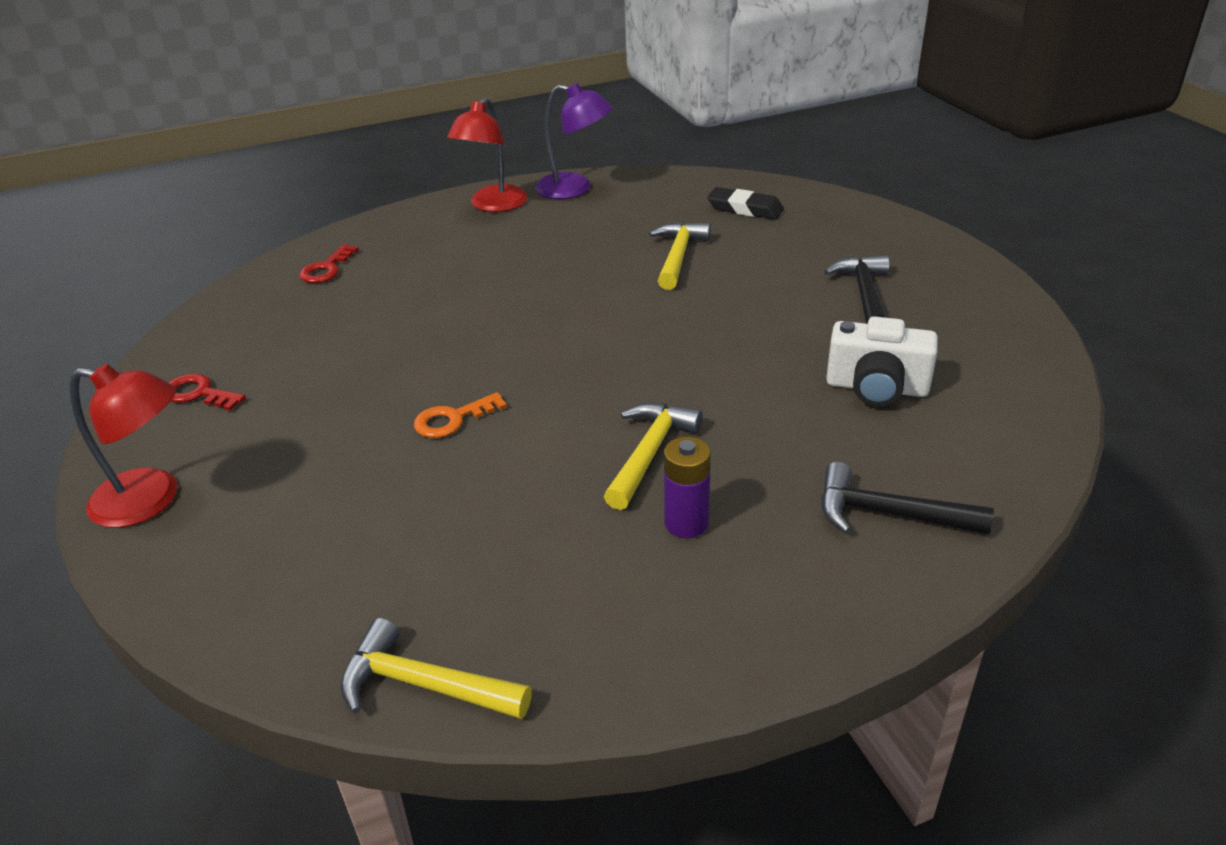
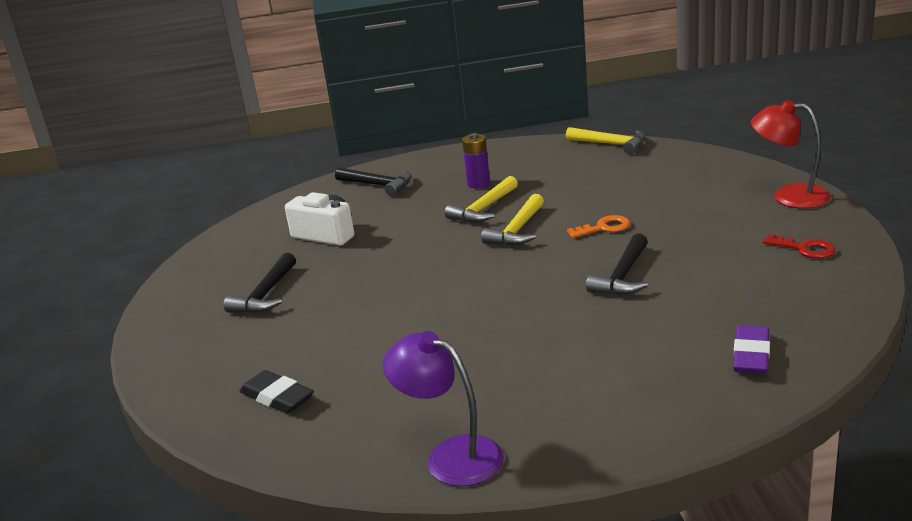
camera: 165 degrees left, 10 degrees down
(326, 269) = (751, 355): red key -> purple eraser
(433, 342) = (623, 276): none -> black hammer
(493, 205) = (563, 436): red lamp -> none
(678, 256) = (386, 341): yellow hammer -> yellow hammer (517, 230)

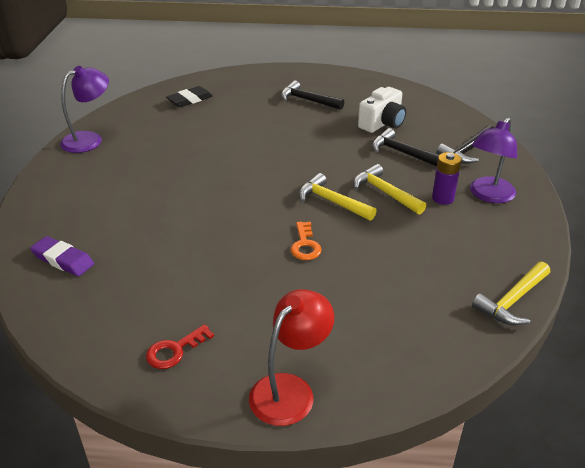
camera: 100 degrees right, 10 degrees up
(462, 167) = (488, 195): none -> purple lamp
(623, 276) = (216, 234): black hammer -> black hammer (402, 153)

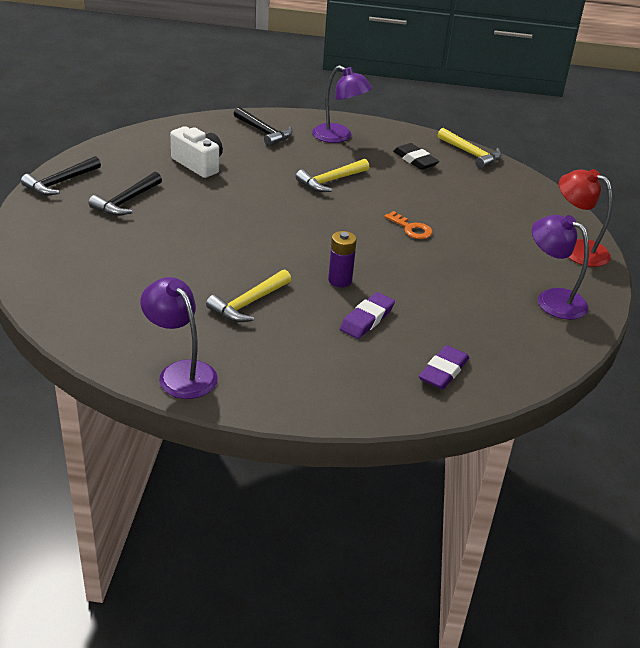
camera: 90 degrees left, 0 degrees up
(145, 217) = (367, 319): none -> purple eraser
(174, 350) = (552, 299): red key -> purple lamp
(190, 100) = (89, 287): black eraser -> black eraser (415, 160)
(305, 245) = (411, 229): orange key -> orange key turned 45 degrees clockwise
(332, 202) = (344, 208): yellow hammer -> yellow hammer (249, 303)
(402, 153) = (261, 163): black hammer -> black hammer (60, 182)
(443, 198) = (341, 156): purple battery -> purple battery (340, 280)

